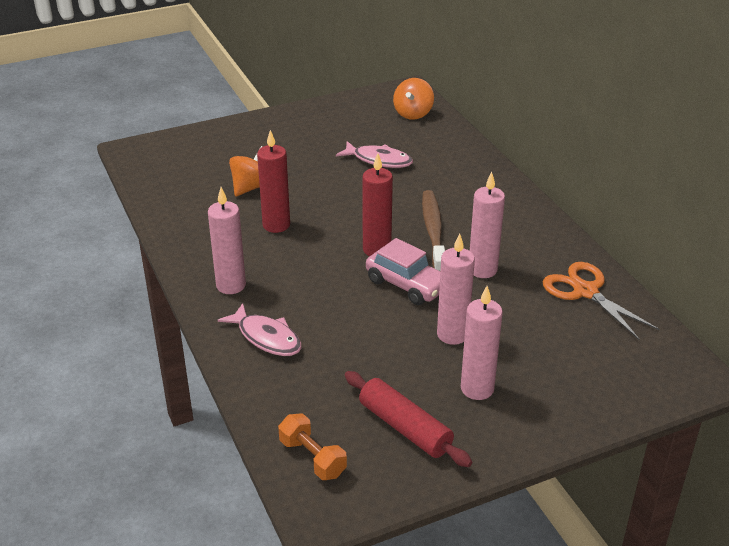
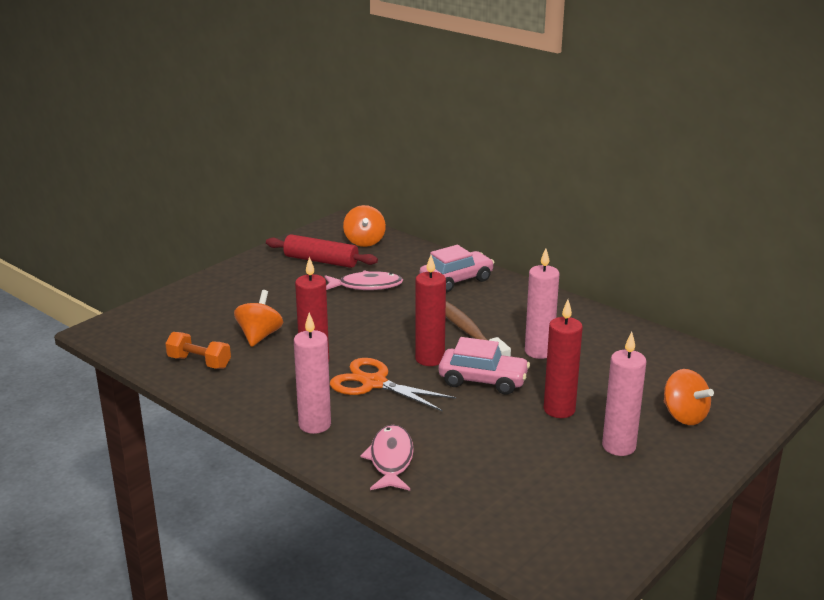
camera: 25 degrees left, 10 degrees down
(266, 337) = (390, 460): pink fish -> pink fish turned 105 degrees counterclockwise
(312, 458) = (525, 548): orange dumbbell -> orange dumbbell (199, 362)
(405, 427) = (585, 496): red rolling pin -> red rolling pin (321, 261)
(452, 334) = (559, 410): pink candle -> red candle
(465, 174) = (456, 280): none -> pink car
(567, 377) = (684, 416): none -> orange spinning top
(585, 291) = (639, 347): orange scissors -> orange scissors (374, 383)

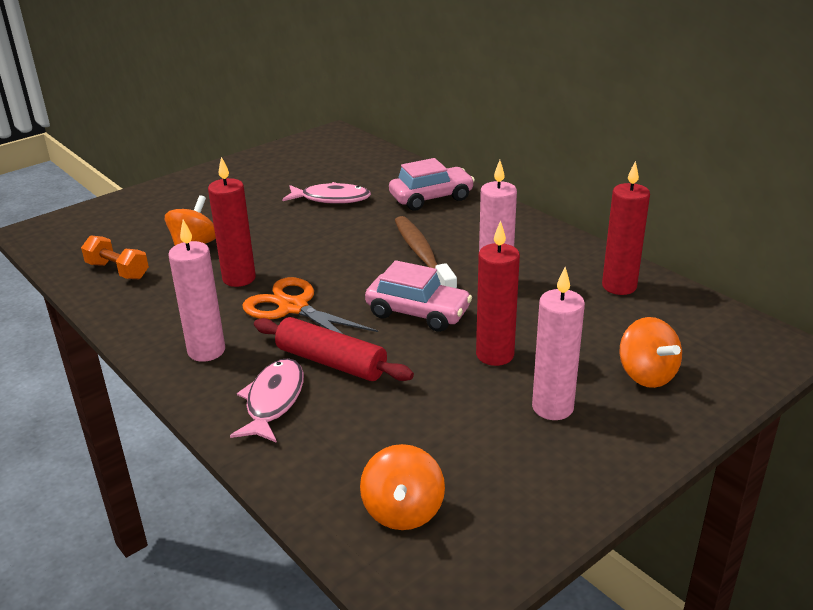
camera: 10 degrees right, 5 degrees up
(321, 261) = (295, 170): red rolling pin -> red rolling pin (331, 362)
(364, 241) = (349, 153): orange spinning top -> orange spinning top (403, 511)
(430, 359) = (367, 283): red candle -> red candle (619, 286)

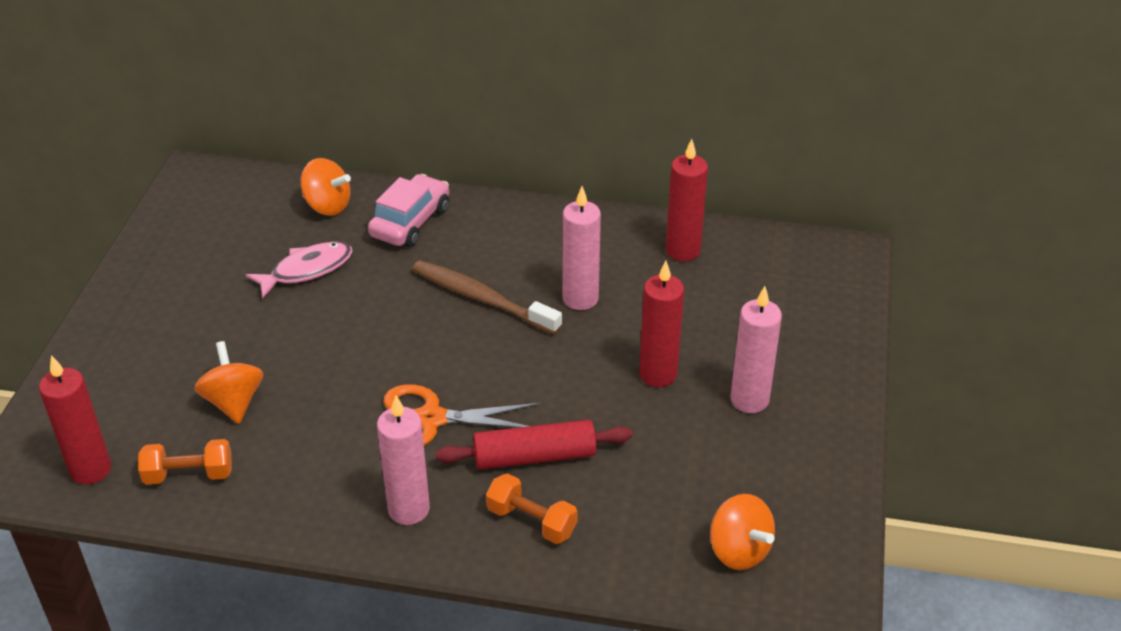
camera: 40 degrees left, 10 degrees up
(239, 278) = (335, 415): red candle -> red candle (91, 470)
(273, 401) = (531, 521): pink fish -> orange dumbbell
(418, 313) = (550, 365): pink car -> none
(646, 375) = (784, 331): orange spinning top -> orange spinning top (327, 206)

